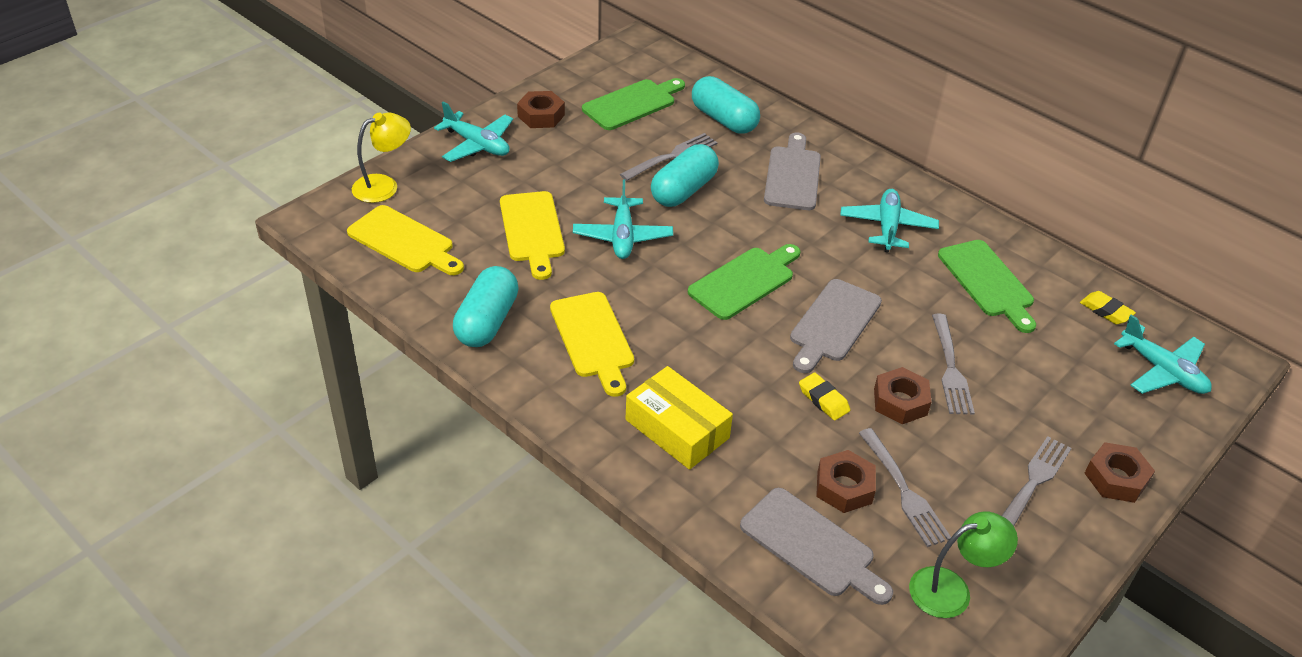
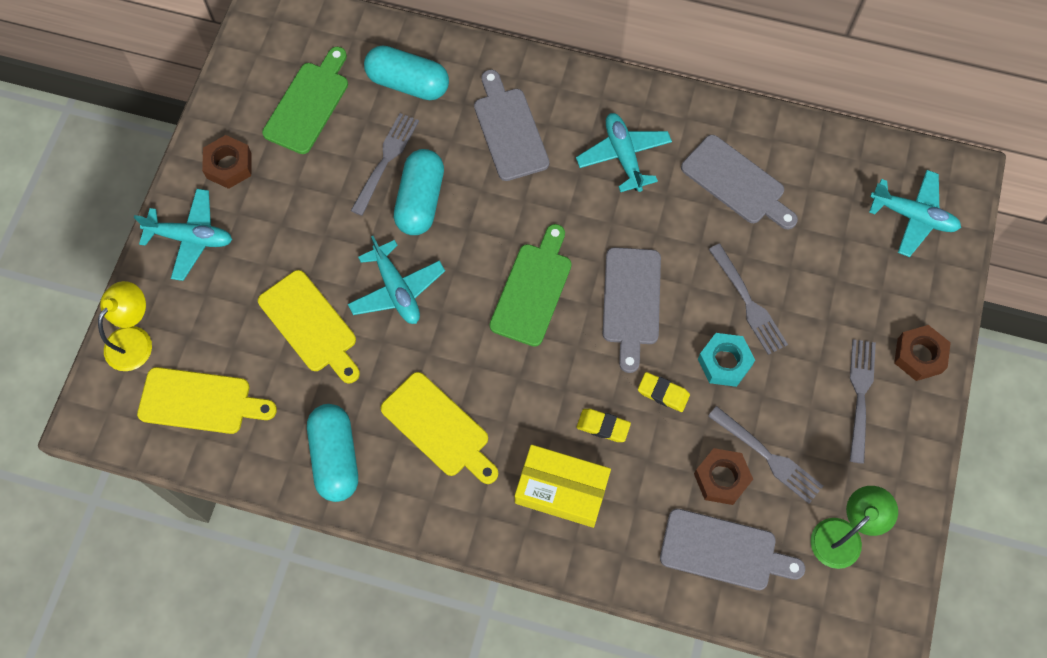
camera: 25 degrees left, 25 degrees up
(900, 402) = (724, 362): brown nut -> turquoise nut
(988, 282) = (736, 182): green cutting board -> grey cutting board
(1106, 311) = (844, 168): yellow eraser -> yellow eraser (603, 426)

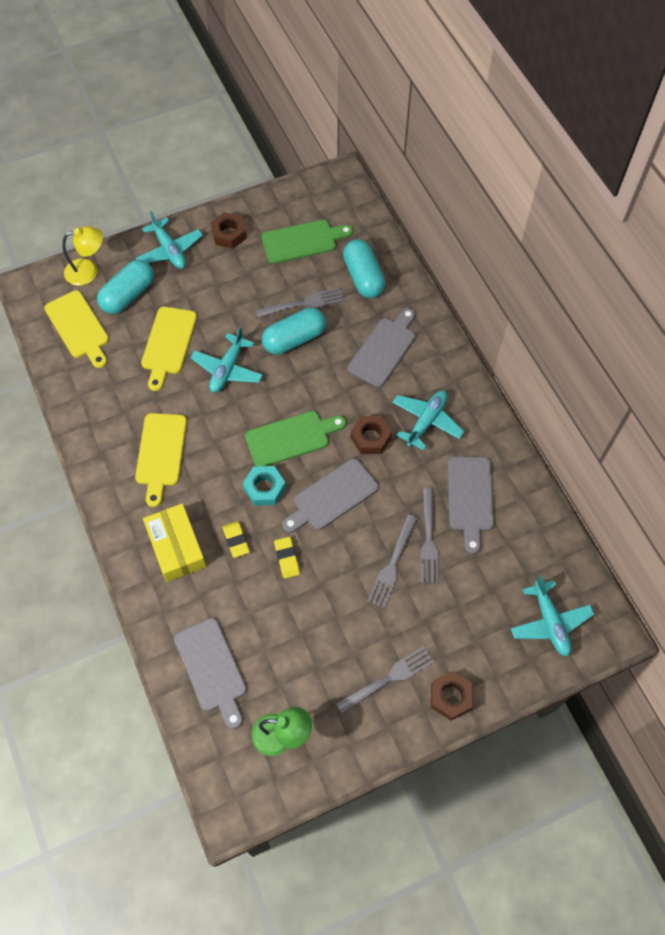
camera: 50 degrees right, 5 degrees down
(335, 457) = (99, 415): turquoise capsule -> turquoise capsule (128, 295)
(721, 478) = (259, 633): brown nut -> brown nut (370, 438)
(724, 362) = (339, 579): turquoise nut -> turquoise nut (264, 488)
(767, 456) = (297, 650): grey fork -> grey fork (428, 539)

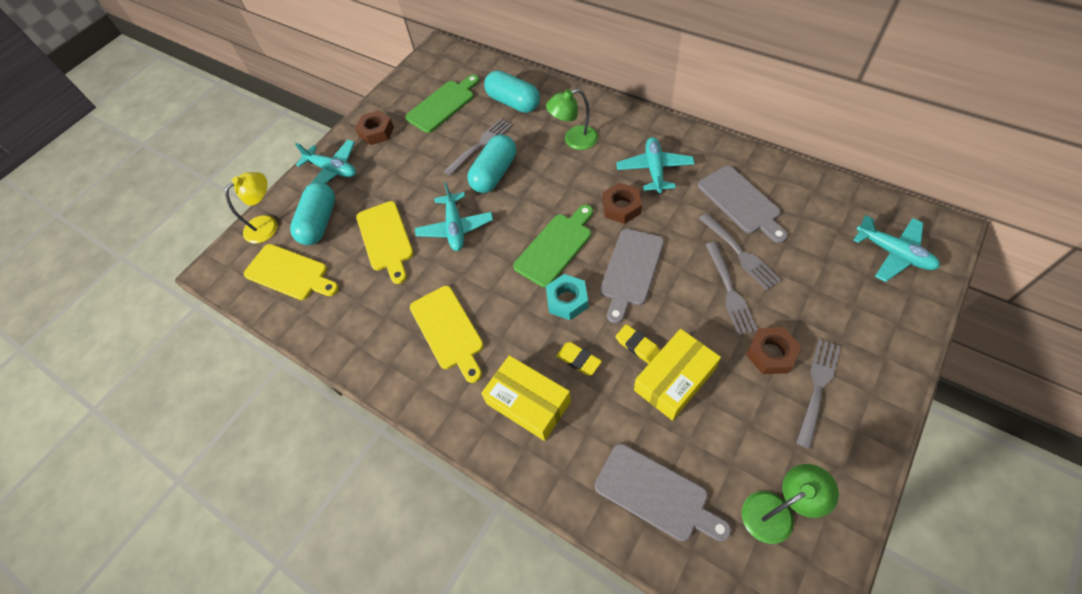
camera: 25 degrees left, 5 degrees down
(292, 602) = (674, 379): none -> yellow box
(384, 349) = (574, 140): grey cutting board -> green lamp
(450, 697) = (882, 366): brown nut -> brown nut (770, 354)

